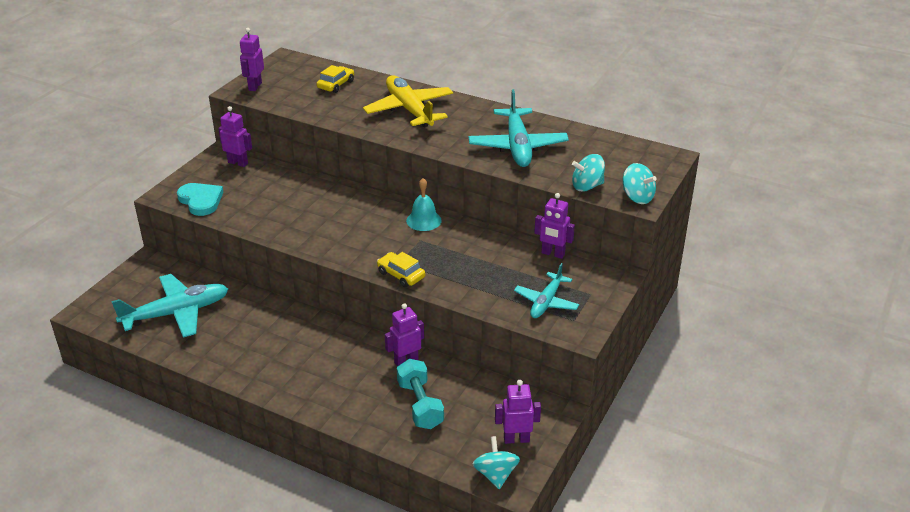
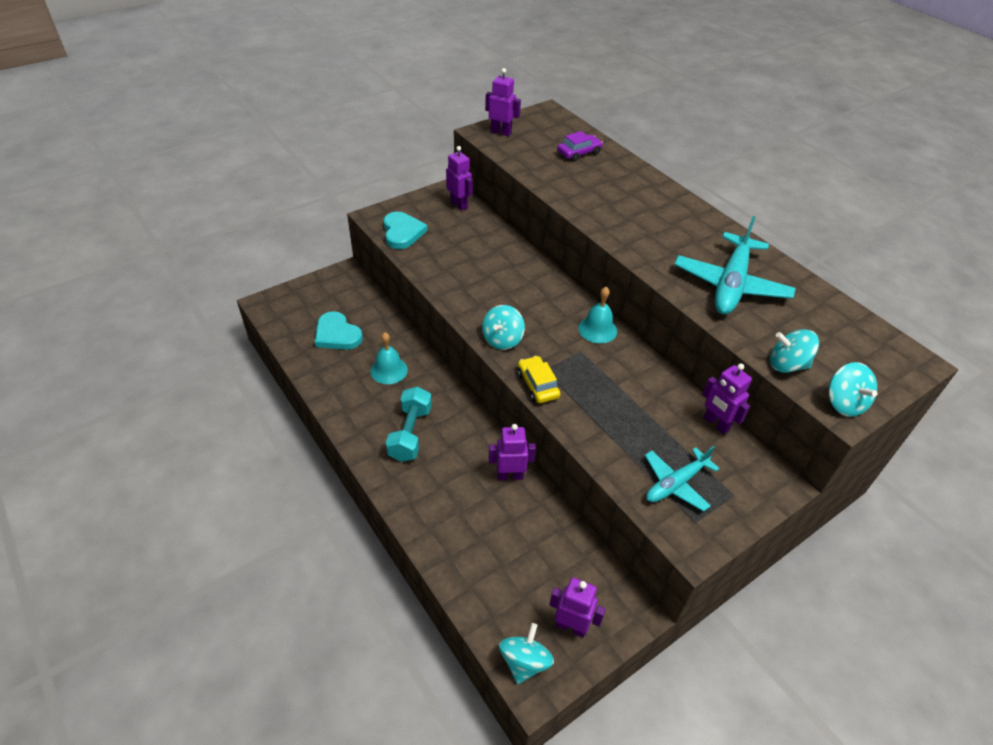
camera: 25 degrees right, 10 degrees up
(176, 313) = (337, 334): turquoise plane -> turquoise heart
(247, 324) = (389, 370): none -> turquoise bell
(255, 86) = (501, 132): purple robot -> purple robot turned 75 degrees clockwise
(336, 84) = (579, 153): yellow car -> purple car
(350, 253) = (502, 339): none -> turquoise spinning top
(409, 110) = (636, 203): yellow plane -> none
(420, 405) = (495, 534): turquoise dumbbell -> turquoise dumbbell (410, 433)

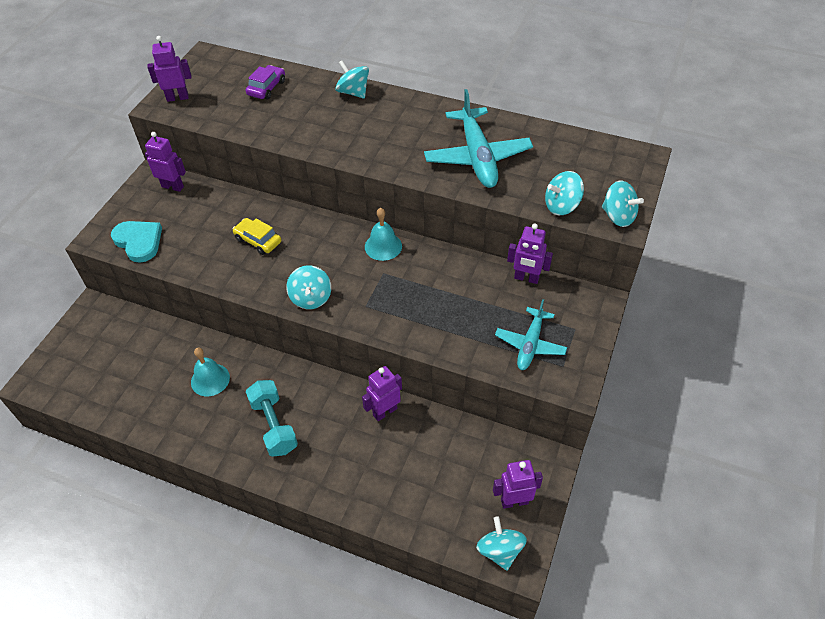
camera: 30 degrees left, 5 degrees up
(337, 334) = (133, 373): turquoise heart -> none
(537, 385) = (370, 322): yellow car -> yellow car (258, 240)
(652, 185) = (353, 92): none -> turquoise spinning top

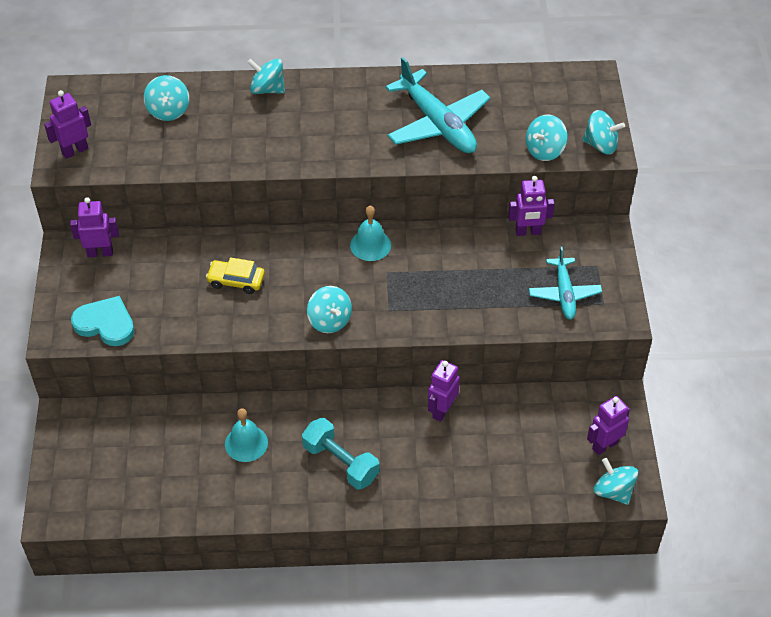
camera: 25 degrees left, 0 degrees up
(266, 88) = (168, 111): purple car -> turquoise spinning top

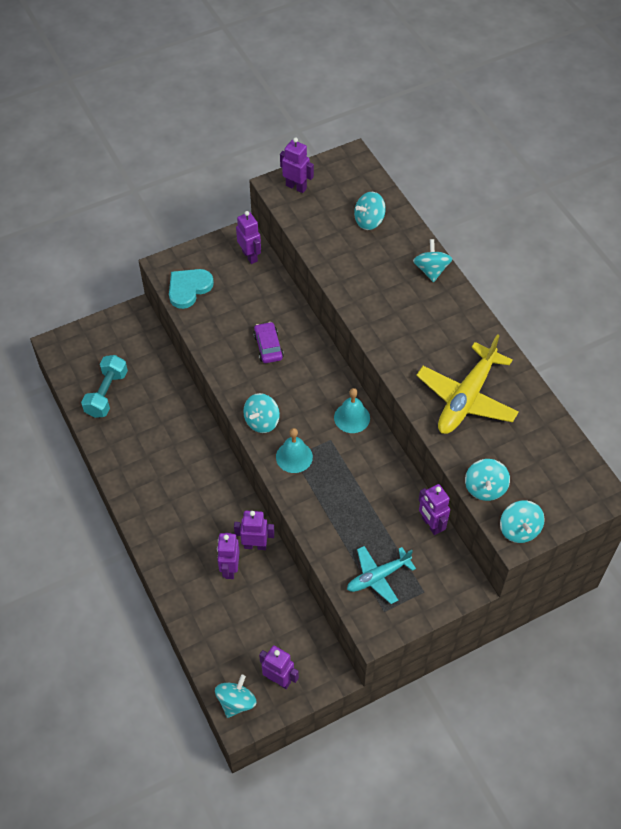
camera: 65 degrees right, 5 degrees up
(105, 324) = (189, 288): turquoise heart -> turquoise heart turned 135 degrees counterclockwise
(236, 281) = (268, 347): yellow car -> purple car
(246, 443) = (164, 429): turquoise bell -> turquoise bell (294, 457)
(340, 462) = (175, 496): turquoise dumbbell -> turquoise dumbbell (107, 394)
(437, 124) = (466, 398): turquoise plane -> yellow plane
(458, 443) = (230, 569): none -> purple robot
(544, 150) = (485, 488): turquoise spinning top -> turquoise spinning top turned 105 degrees counterclockwise

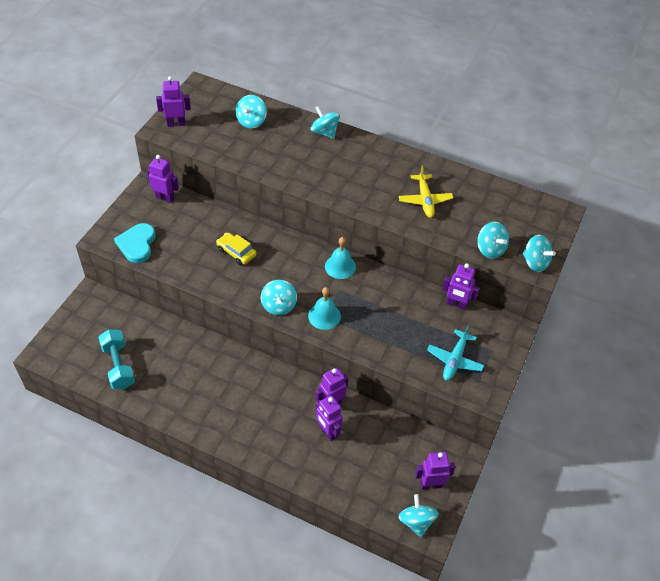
camera: 40 degrees left, 5 degrees down
(268, 347) = (236, 252): purple car -> yellow car
(466, 398) = (425, 200): yellow plane -> yellow plane, size x0.61

